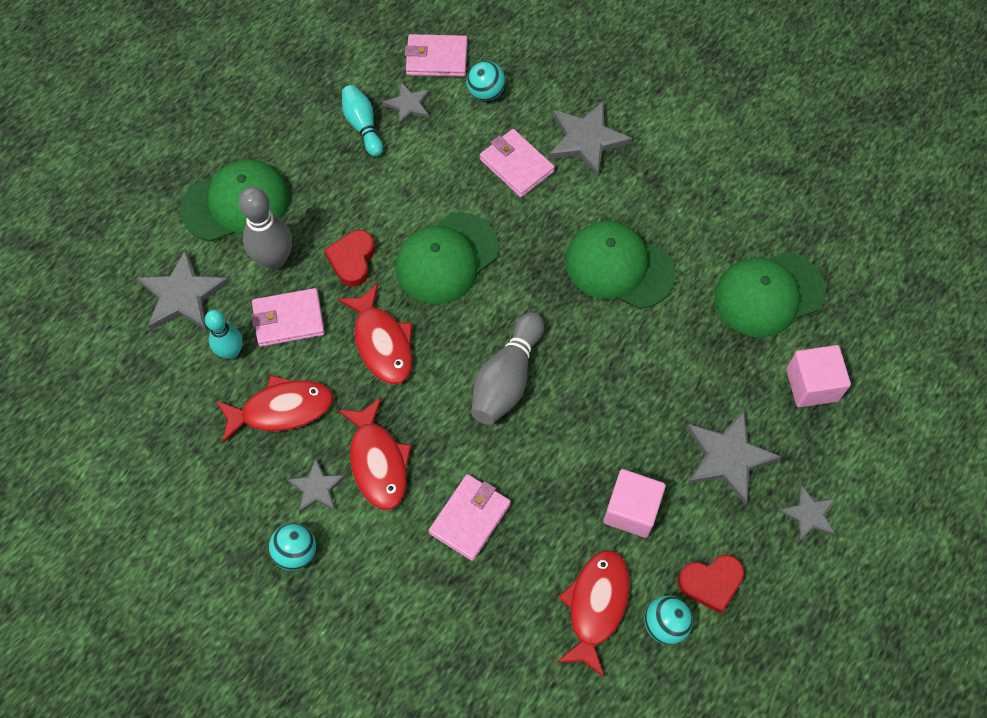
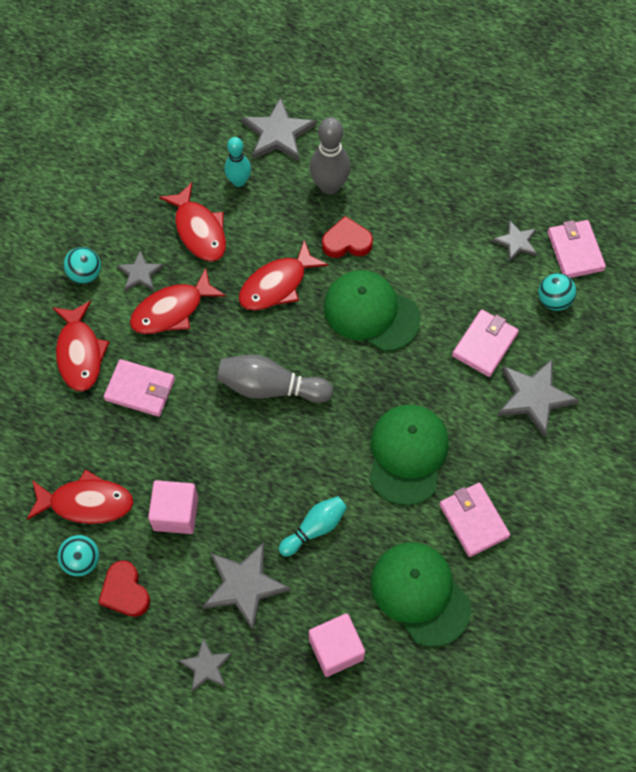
camera: 75 degrees right, 0 degrees up
(236, 203) = (372, 144): green cap -> none
(289, 319) = (278, 212): pink wallet -> pink wallet (473, 521)
(363, 126) = (481, 213): turquoise bowling pin -> turquoise bowling pin (315, 528)
(402, 578) = (80, 353): none -> red fish

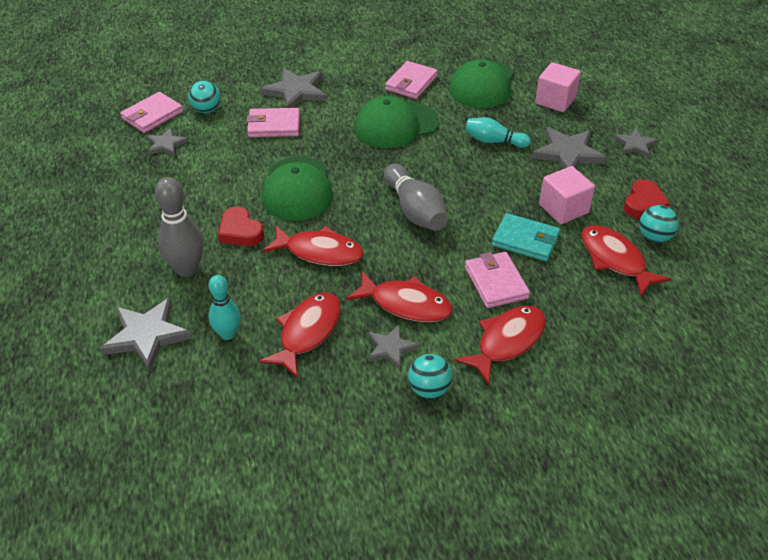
camera: 125 degrees left, 20 degrees down
(165, 449) = (525, 240): none -> turquoise wallet

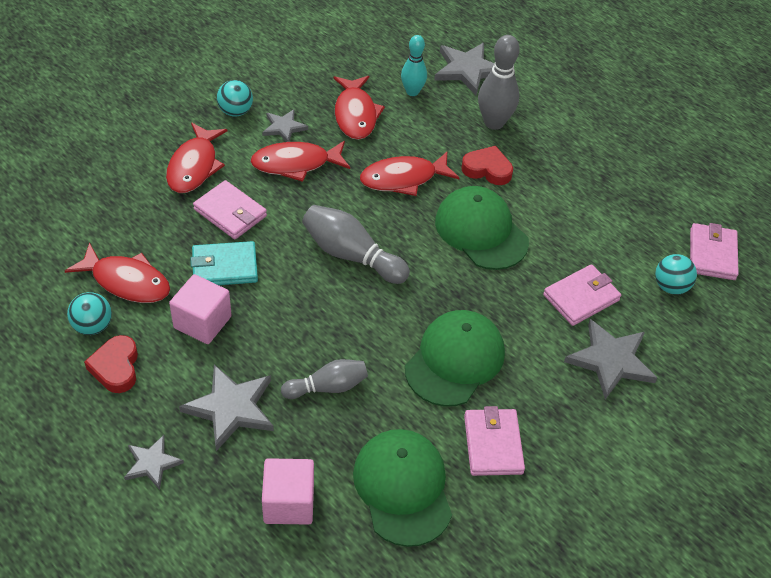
camera: 145 degrees right, 5 degrees up
(166, 144) = (654, 226): grey star -> none
(494, 141) = (327, 387): turquoise bowling pin -> grey bowling pin

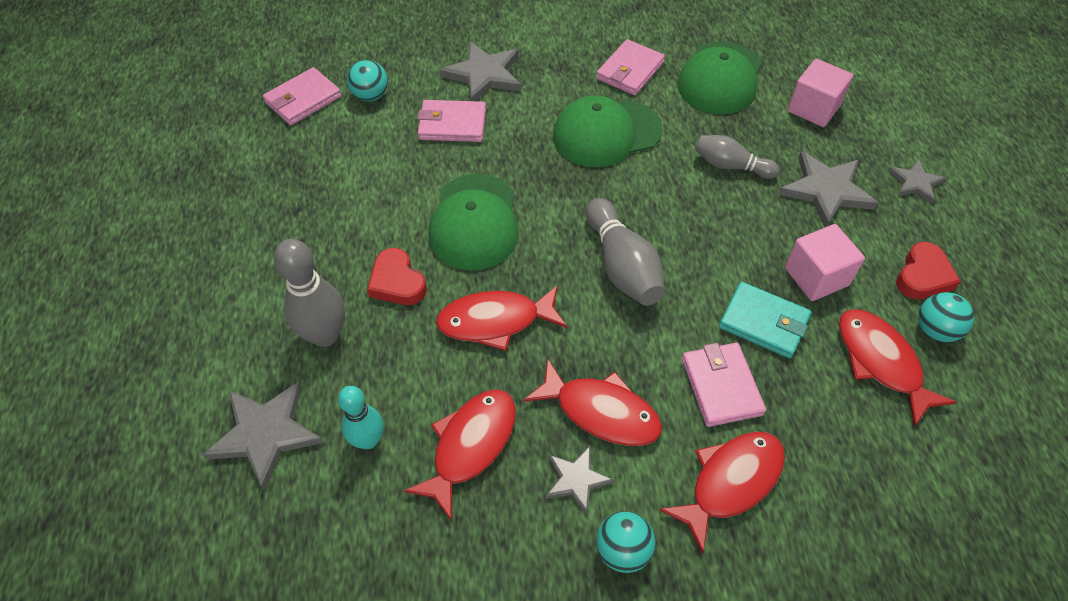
camera: 140 degrees left, 5 degrees up
(403, 179) = (495, 321): red fish -> red fish turned 150 degrees clockwise

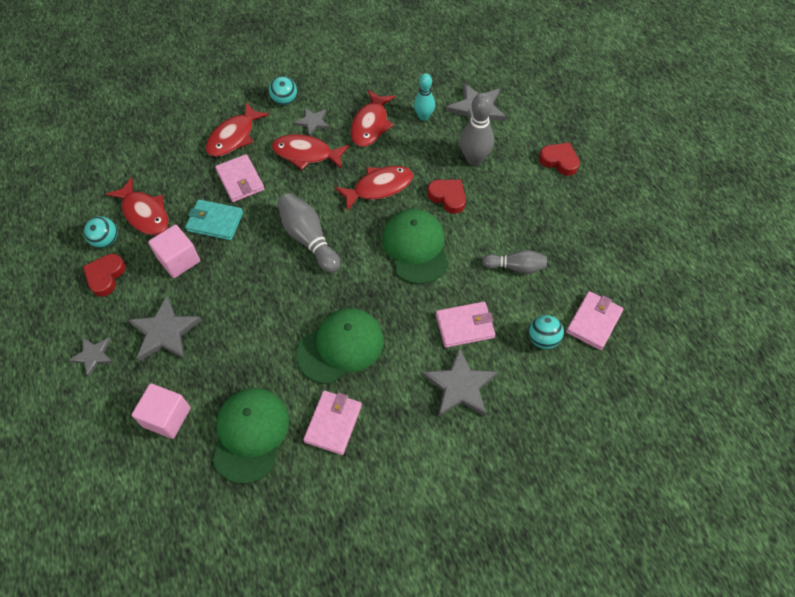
camera: 165 degrees right, 5 degrees up
(197, 301) = (559, 161): none -> red heart
(730, 166) = (238, 338): grey bowling pin -> grey bowling pin (516, 267)

